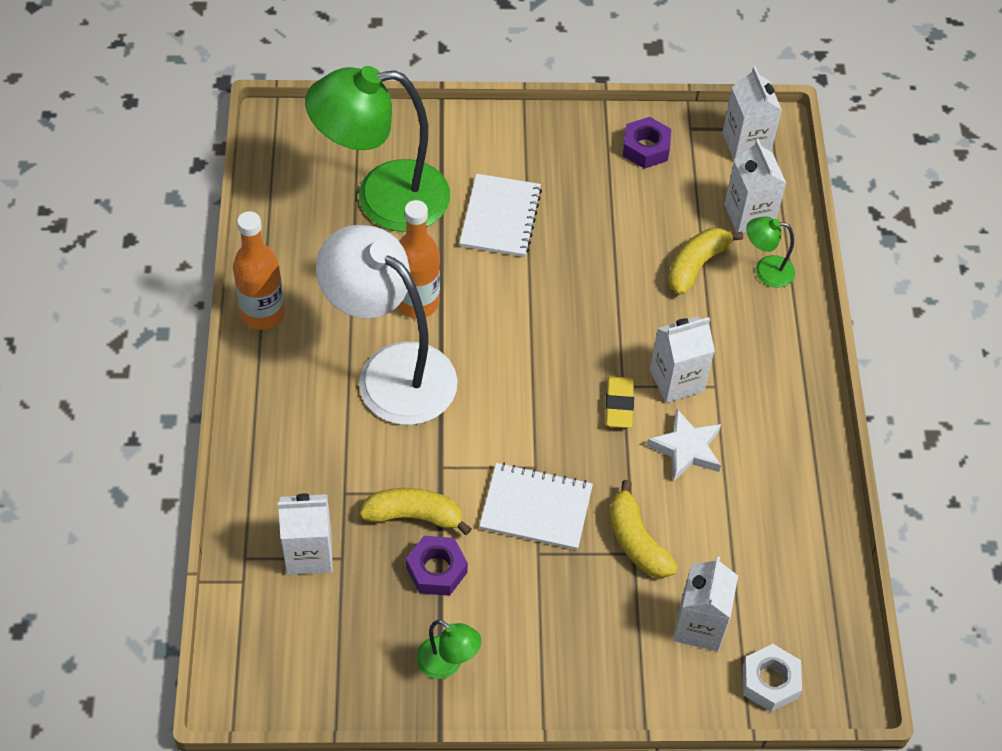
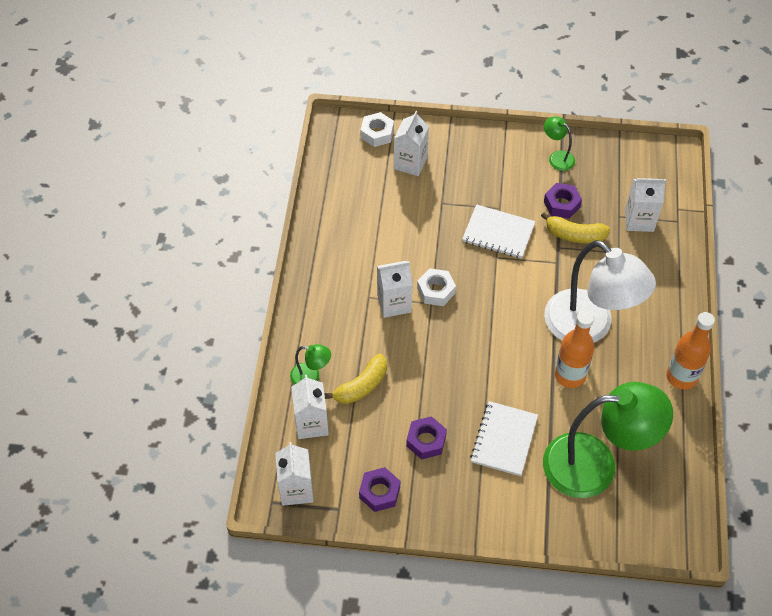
camera: 170 degrees left, 0 degrees up
(599, 208) = (426, 441): none -> purple nut
(619, 404) = (436, 291): yellow eraser -> white nut
(636, 541) = (439, 209): yellow banana -> none
(686, 448) = (397, 259): white star -> none

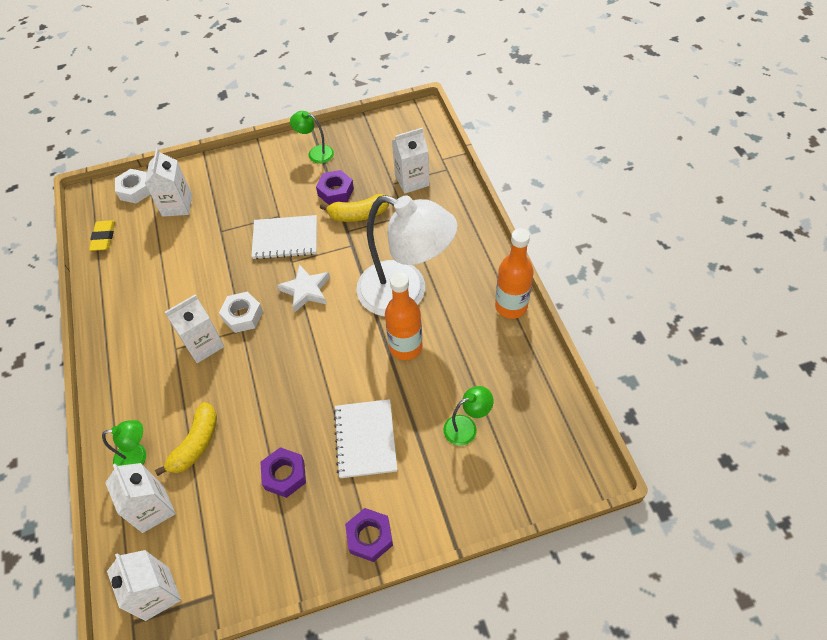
camera: 20 degrees left, 0 degrees up
(336, 170) = (103, 238): none -> yellow eraser
(379, 492) = (253, 555): purple nut -> purple nut (369, 537)
(500, 289) = (306, 290): none -> white star
(595, 465) = (466, 427): green lamp -> green lamp, size x0.42

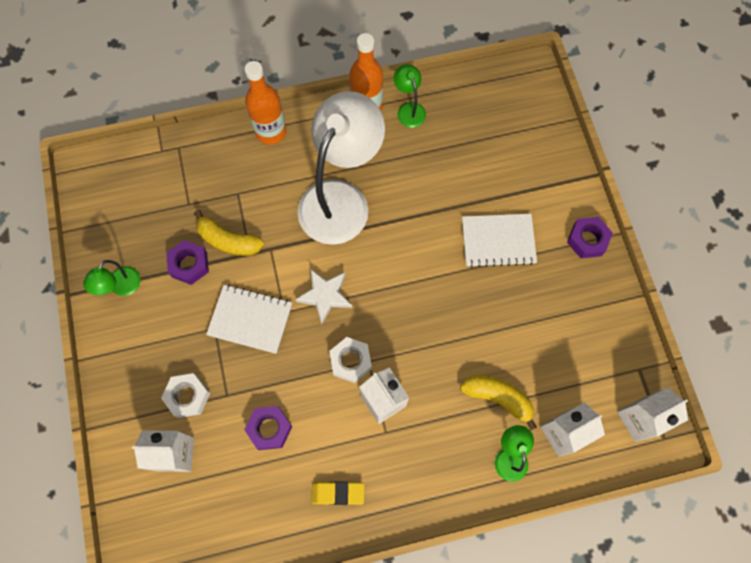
camera: 90 degrees left, 15 degrees up
(103, 238) = (213, 544): yellow eraser -> yellow eraser (338, 493)
(135, 190) = (138, 513): white nut -> white nut (188, 396)
(285, 238) = (250, 319): white notebook -> white notebook turned 75 degrees counterclockwise
(285, 475) = (531, 312): purple nut -> purple nut (269, 428)
(358, 214) = (228, 241): yellow banana -> yellow banana turned 120 degrees clockwise
(405, 347) = (403, 202): orange bottle -> orange bottle (271, 132)
(412, 180) = (188, 183): white carton -> none
(466, 427) = (489, 157): green lamp -> green lamp (409, 109)

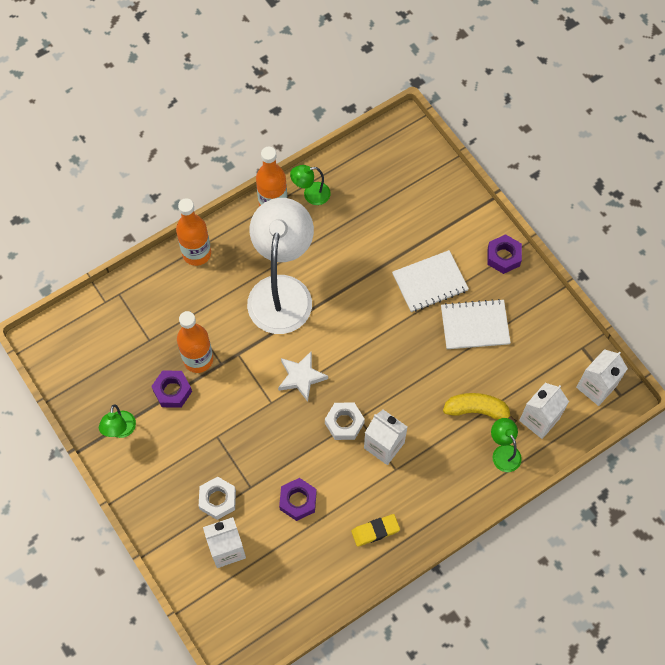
camera: 20 degrees left, 5 degrees down
(228, 241) = (198, 359): yellow banana -> orange bottle
(250, 319) = (245, 418): white notebook -> white notebook (475, 325)
(409, 109) = (311, 194): green lamp -> green lamp turned 60 degrees counterclockwise

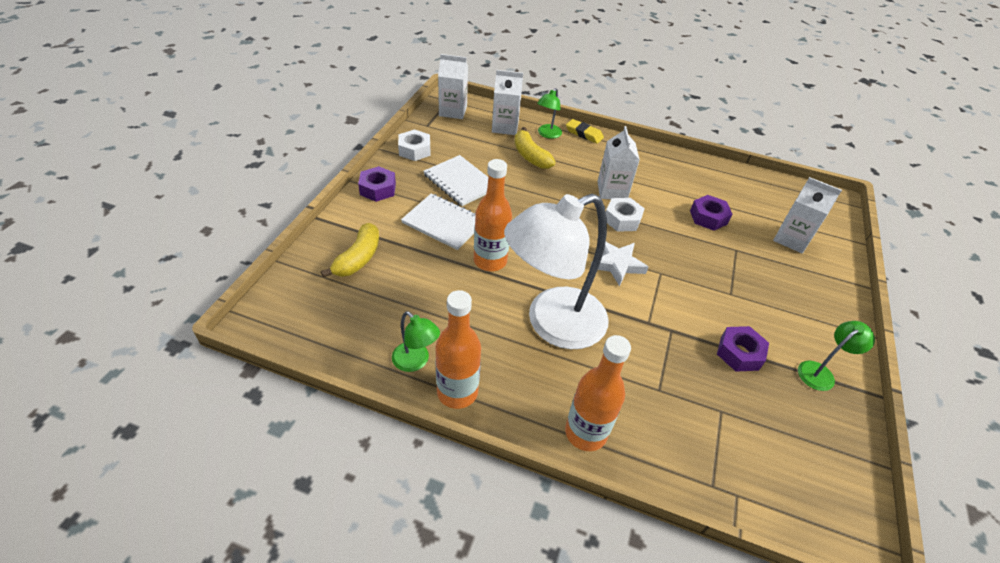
camera: 130 degrees left, 20 degrees down
(198, 359) = (689, 351): orange bottle -> orange bottle (490, 261)
(217, 500) = (771, 264): white nut -> white nut (414, 150)
(375, 531) = (673, 170): yellow eraser -> yellow eraser (584, 134)
(427, 205) = (358, 258): none -> yellow banana

